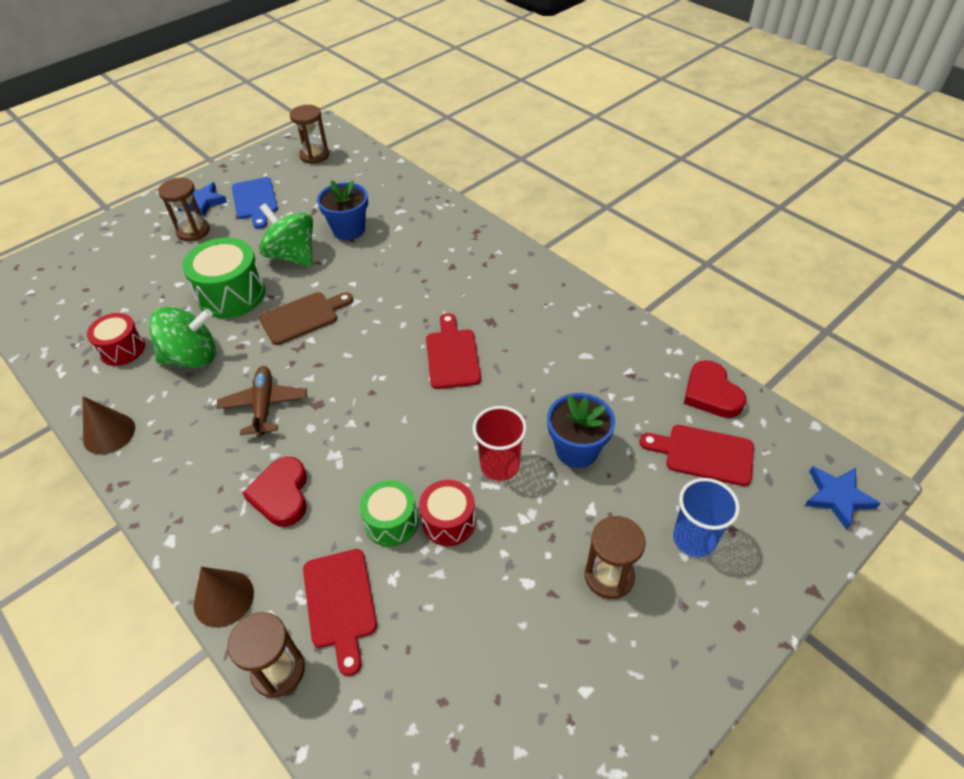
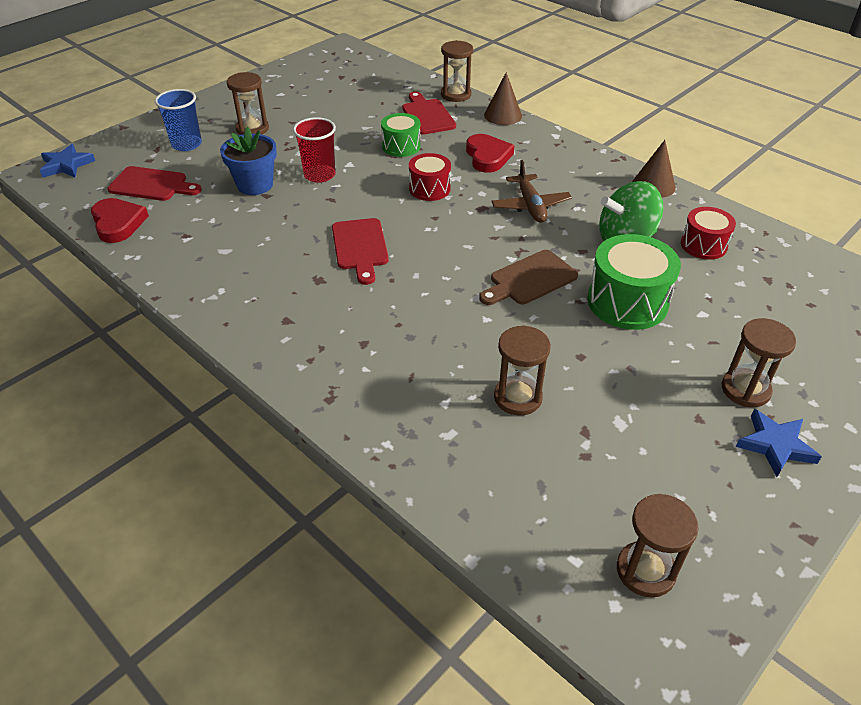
camera: 175 degrees right, 5 degrees down
(255, 201) = (691, 449): blue cutting board -> none
(292, 256) = (579, 353): green spinning top -> none
(349, 229) = (518, 397): blue flower pot -> brown hourglass
(449, 521) = (359, 147): red drum -> red drum (429, 189)

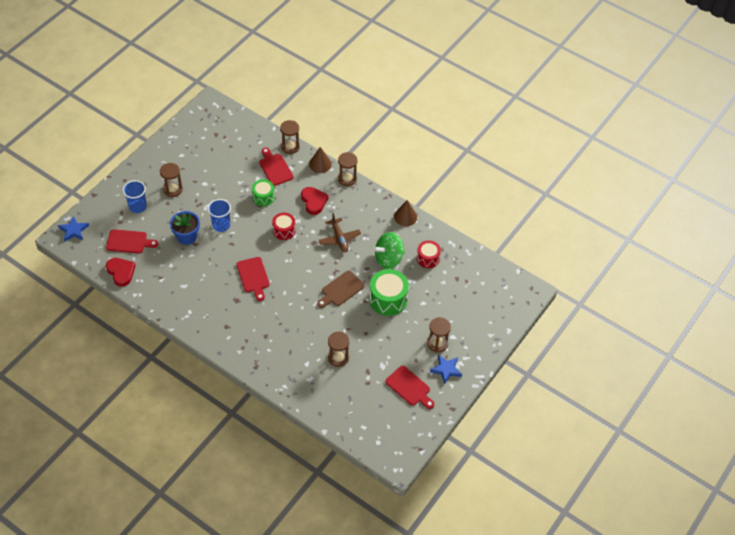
camera: 10 degrees left, 10 degrees up
(319, 175) = (221, 225): red cup -> blue cup
(645, 571) = (389, 428): brown hourglass -> brown hourglass (347, 179)
(689, 476) = (409, 387): none -> red cutting board

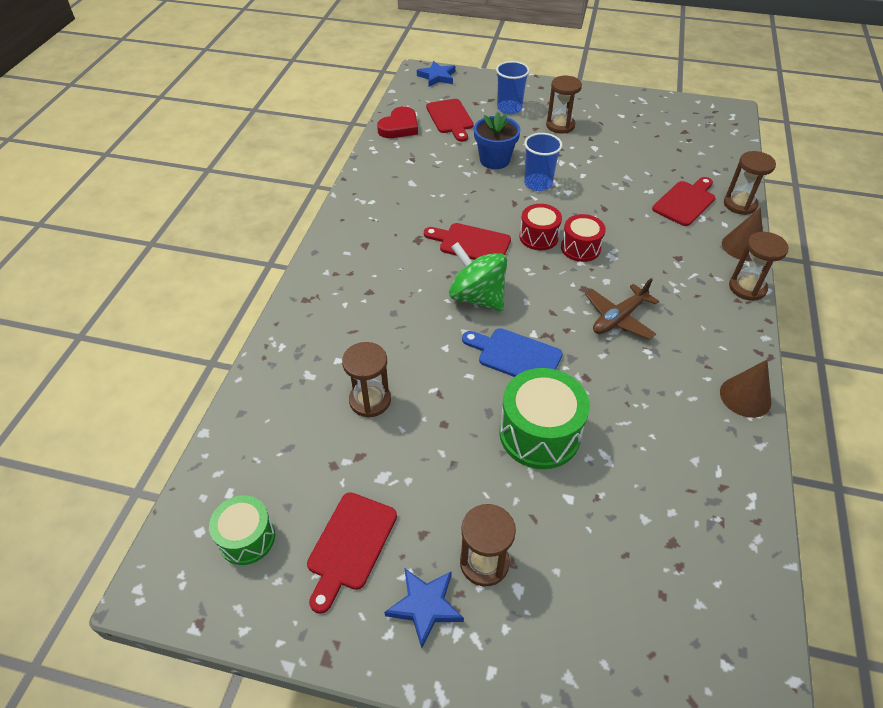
camera: 70 degrees right, 5 degrees down
(253, 277) = (471, 243): red cutting board -> red cutting board turned 60 degrees clockwise
(263, 197) = (622, 207): green drum -> green drum (247, 538)
(314, 201) = (664, 263): red heart -> none
(341, 290) = (515, 355): brown cutting board -> blue cutting board
(389, 259) = (630, 403): green spinning top -> green spinning top (477, 297)
(428, 258) = (680, 469): red drum -> red drum (538, 237)

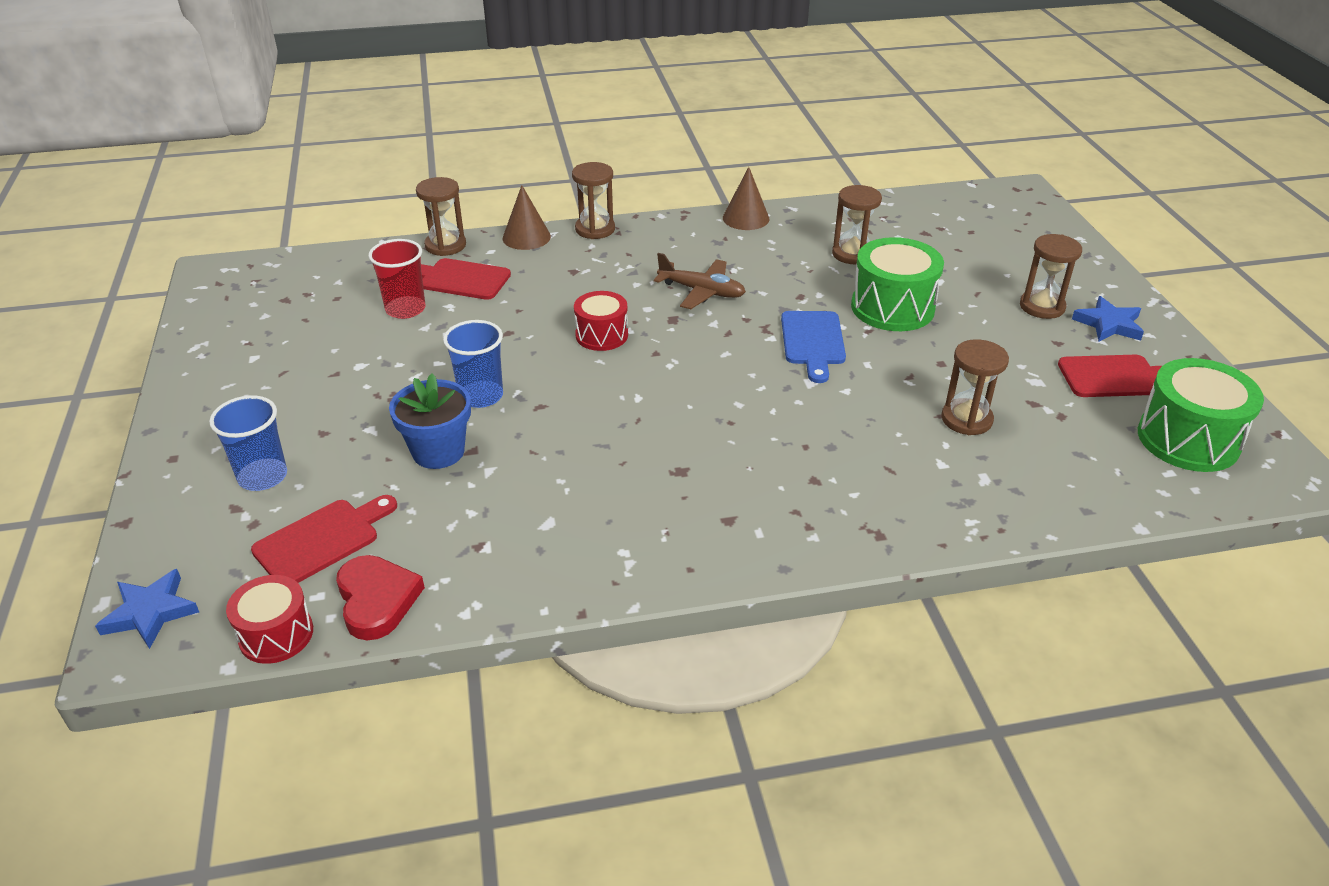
camera: 115 degrees left, 10 degrees down
(247, 538) = (1188, 439): green drum -> green drum, size x1.63
(399, 127) = (377, 600): red heart -> red heart turned 60 degrees clockwise
(471, 243) = (653, 421): red cutting board -> none
(477, 297) = (748, 389): green spinning top -> none
(538, 237) = (602, 370): red drum -> red drum (276, 634)
(560, 125) = (305, 409): brown hourglass -> brown hourglass (852, 254)
(653, 173) = (405, 309): none -> red cup

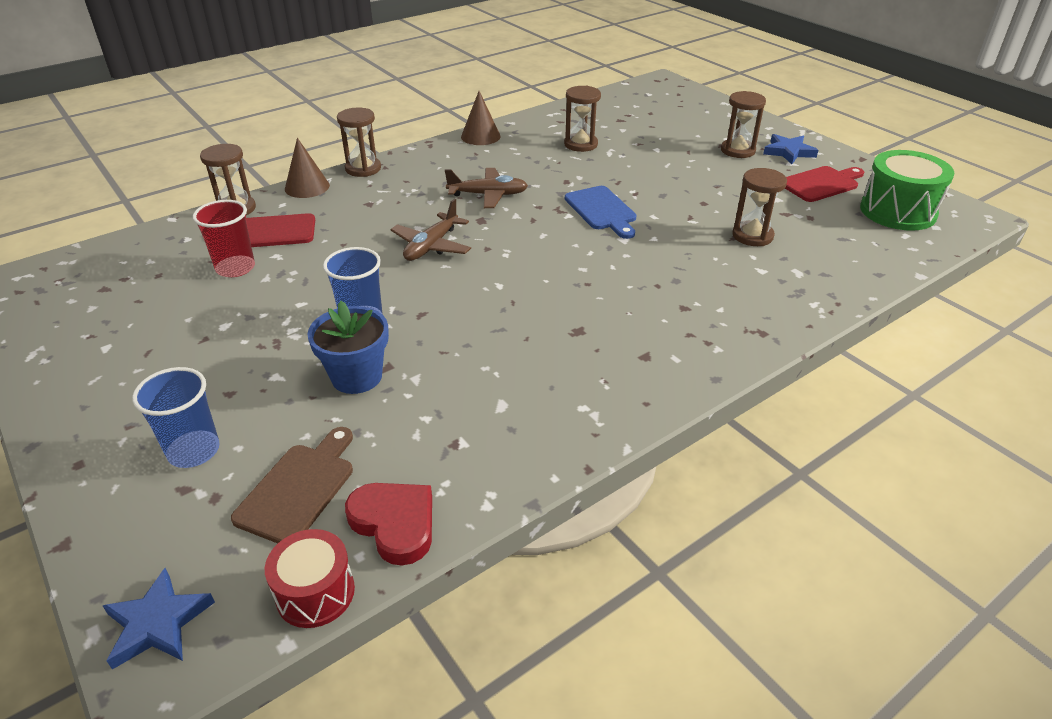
camera: 25 degrees left, 0 degrees up
(322, 540) = (299, 488): red cutting board -> brown cutting board
(601, 335) = (431, 246): red drum -> brown plane
(892, 307) = (639, 174): green drum -> none

